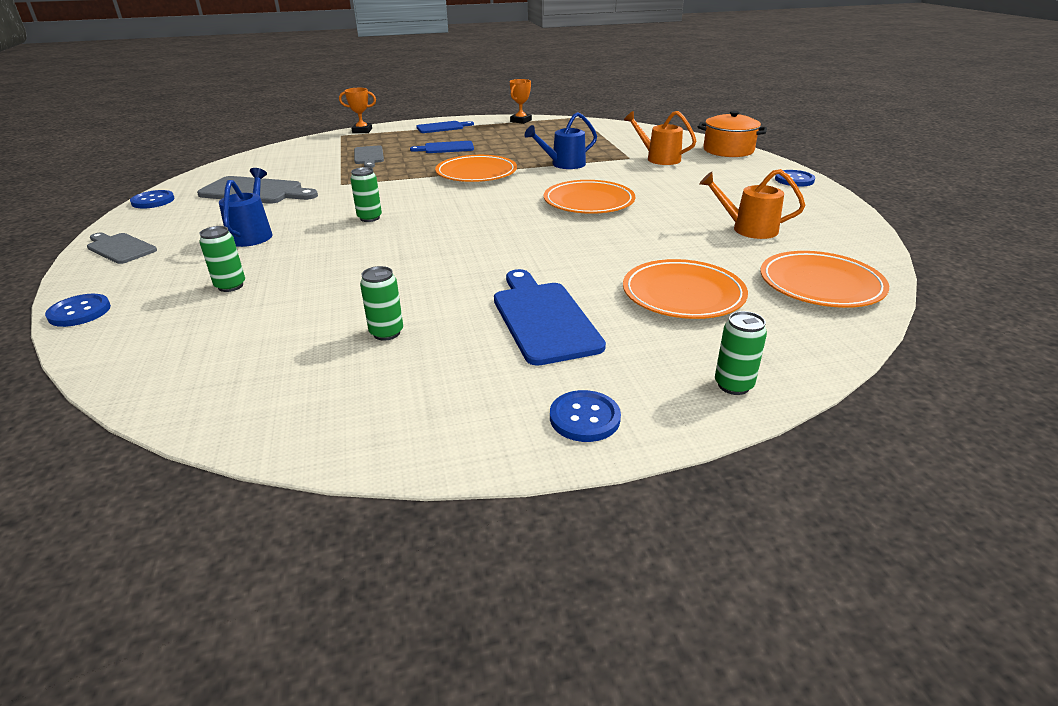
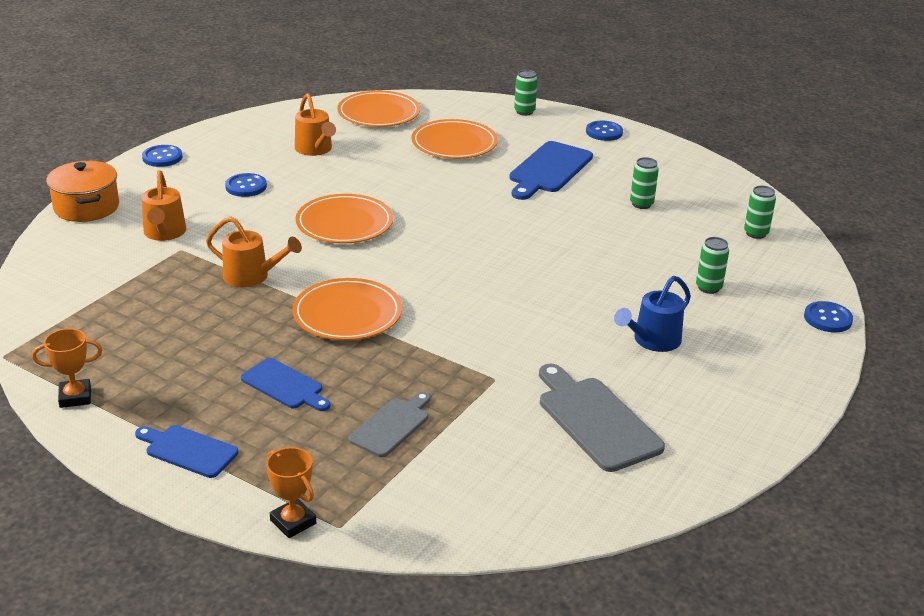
camera: 135 degrees left, 0 degrees up
(120, 248) = (781, 388): grey cutting board -> none
(153, 201) = (720, 471): blue button -> blue button (246, 186)
(369, 218) = (534, 305): green can -> green can (756, 233)
(563, 164) = (252, 277): blue watering can -> orange watering can

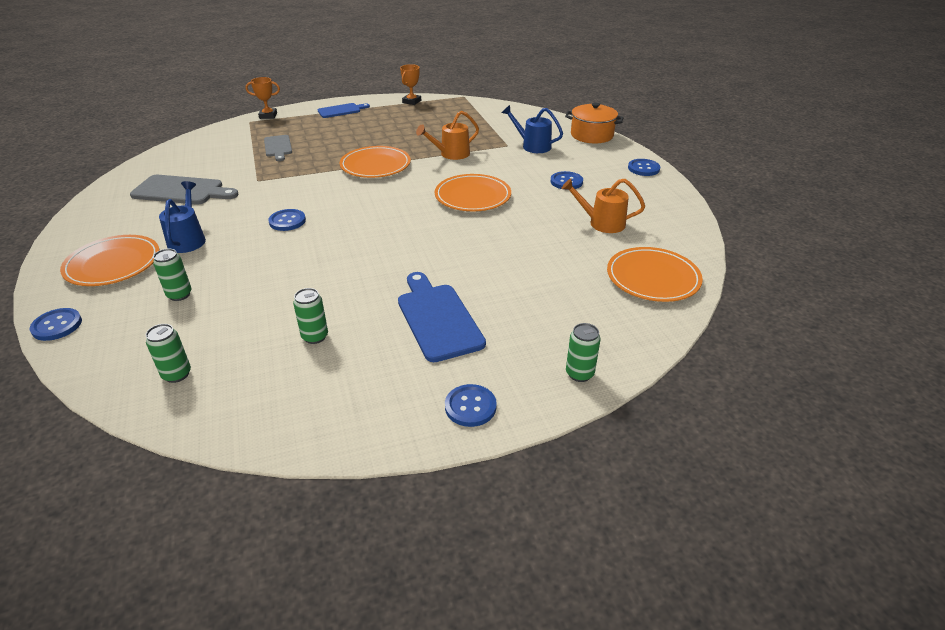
camera: 130 degrees right, 5 degrees up
(164, 233) = (532, 146): orange watering can -> blue watering can
(285, 386) = (346, 136): blue cutting board -> none
(454, 144) = (546, 291): orange plate -> orange plate (113, 264)
(538, 302) = (287, 221): none -> blue button

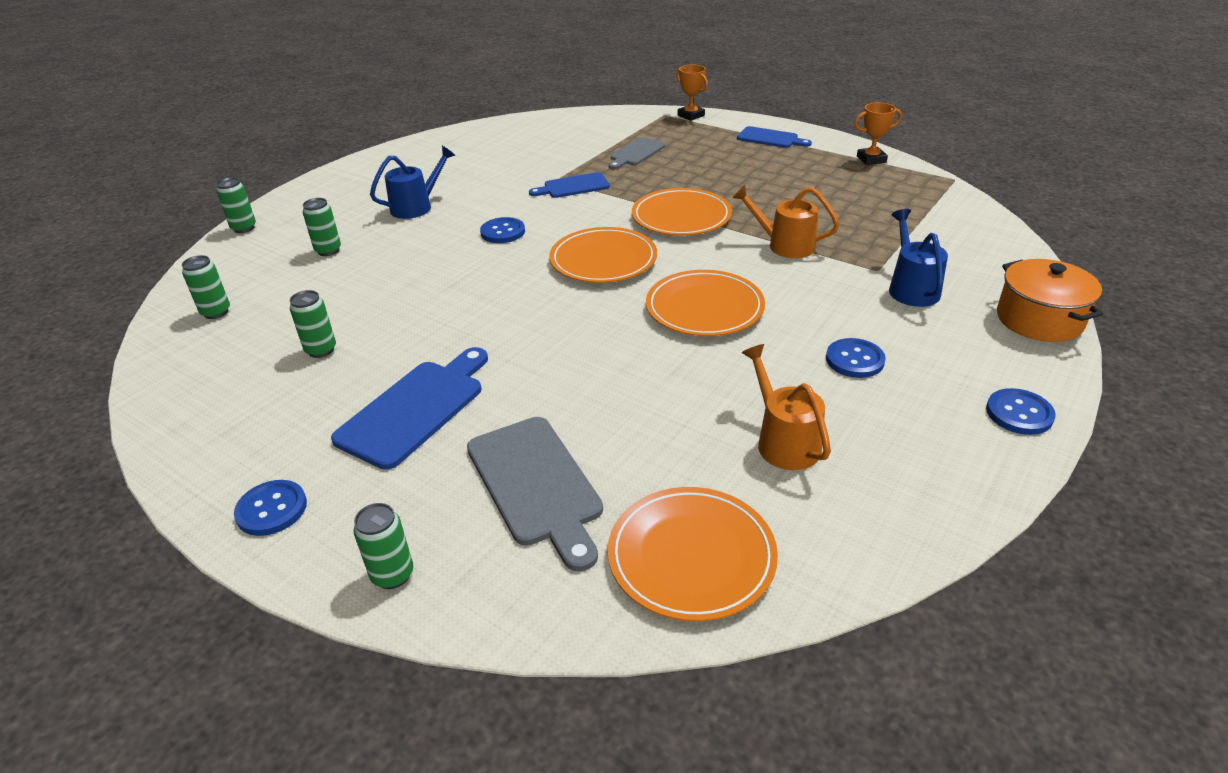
camera: 55 degrees right, 0 degrees up
(57, 325) = (244, 228): blue button -> green can
(113, 264) = (346, 200): orange plate -> orange plate (603, 260)
(182, 191) = (491, 160): grey cutting board -> grey cutting board (536, 485)
(277, 179) = (573, 186): none -> blue cutting board

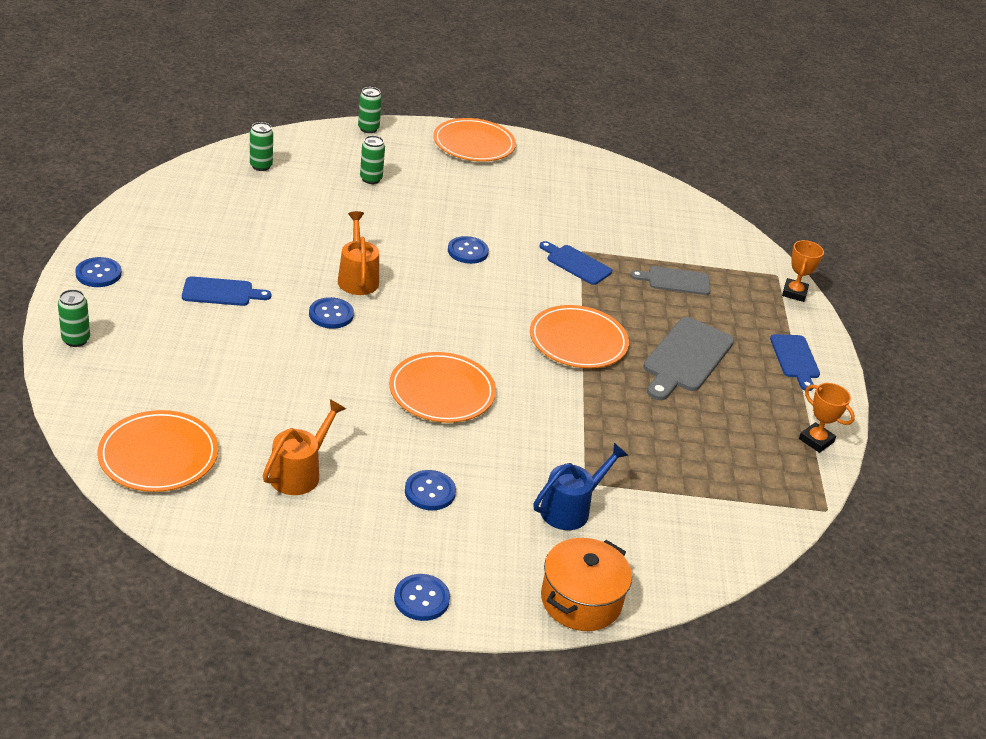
camera: 50 degrees right, 0 degrees up
(321, 350) = (253, 227): green can -> none
(416, 409) = (221, 292): blue cutting board -> blue cutting board, size x0.62
(417, 206) = (468, 194): blue watering can -> none
(528, 340) = (331, 314): none -> blue button
(536, 485) = (182, 369): grey cutting board -> grey cutting board (686, 358)
(603, 260) = (469, 317): orange plate -> orange plate (474, 144)
(784, 245) = (581, 415): orange watering can -> orange watering can (357, 278)

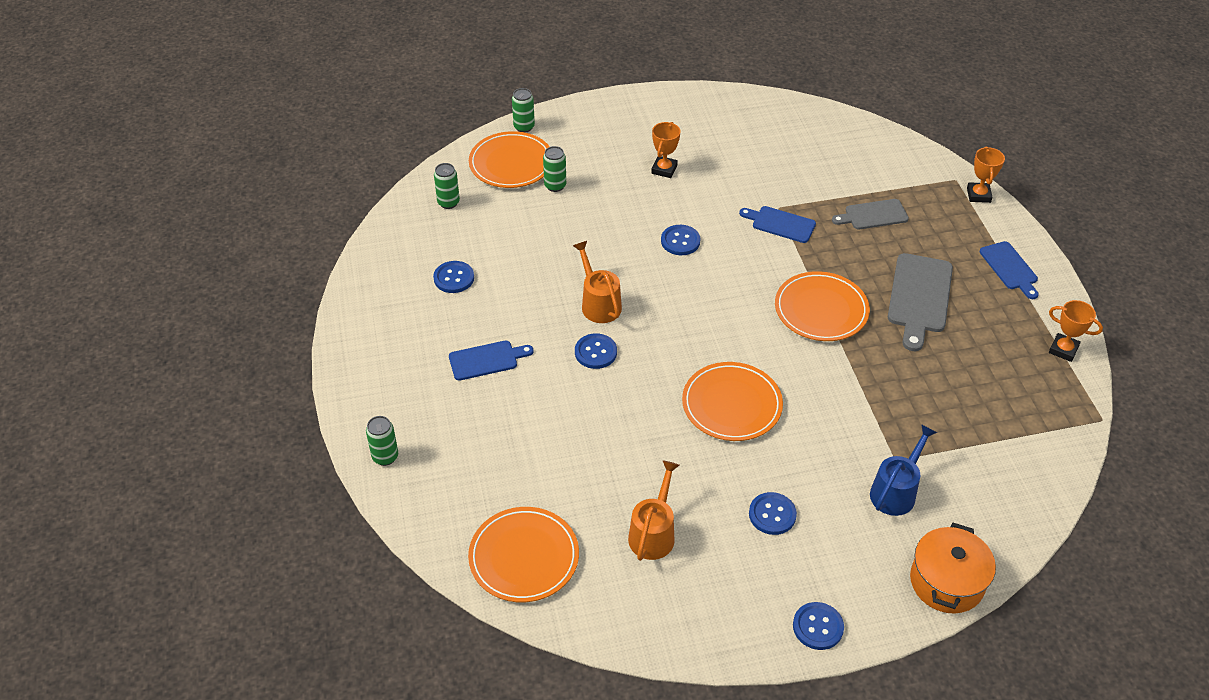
camera: 10 degrees left, 10 degrees up
(98, 274) = (366, 376): blue button -> blue button (454, 278)
(474, 144) = (627, 115): orange plate -> orange plate (511, 163)
(485, 193) = (664, 169): none -> orange trophy

